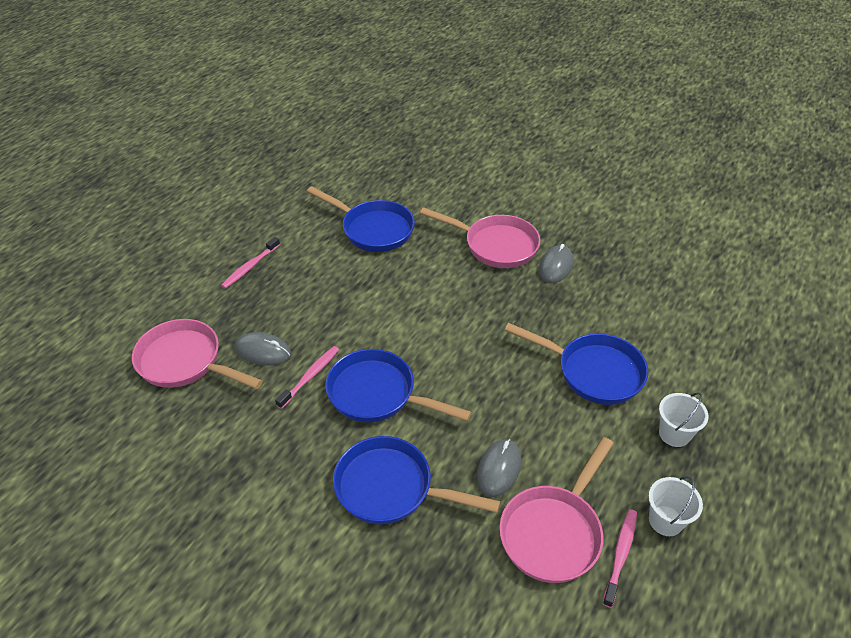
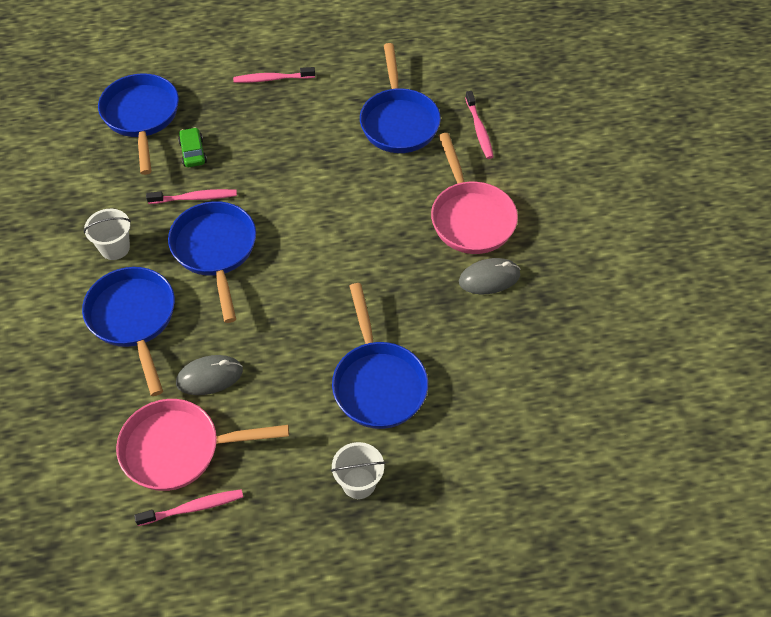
camera: 50 degrees right, 10 degrees up
(185, 362) = (141, 117): pink pan -> blue pan
(263, 351) = (193, 152): grey mouse -> green car
(426, 199) = (479, 129): none -> pink toothbrush
(665, 520) = (255, 523): white bucket -> white bucket (115, 248)

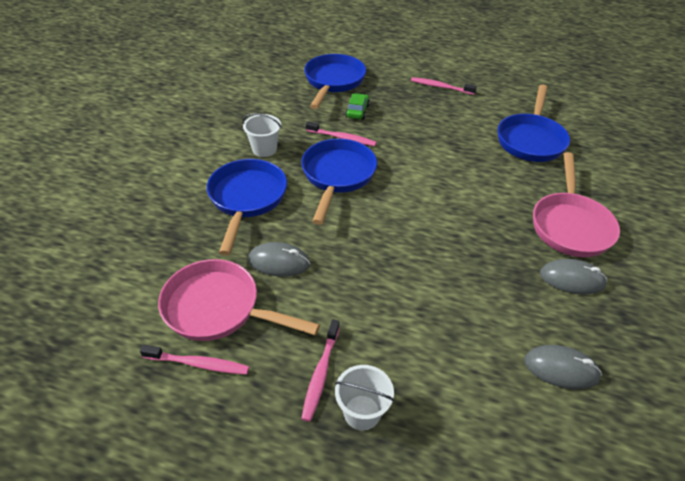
camera: 25 degrees right, 10 degrees down
(378, 383) = (425, 326): blue pan -> none
(479, 129) = (601, 165): pink toothbrush -> pink toothbrush (321, 373)
(505, 371) = (561, 369): none -> grey mouse

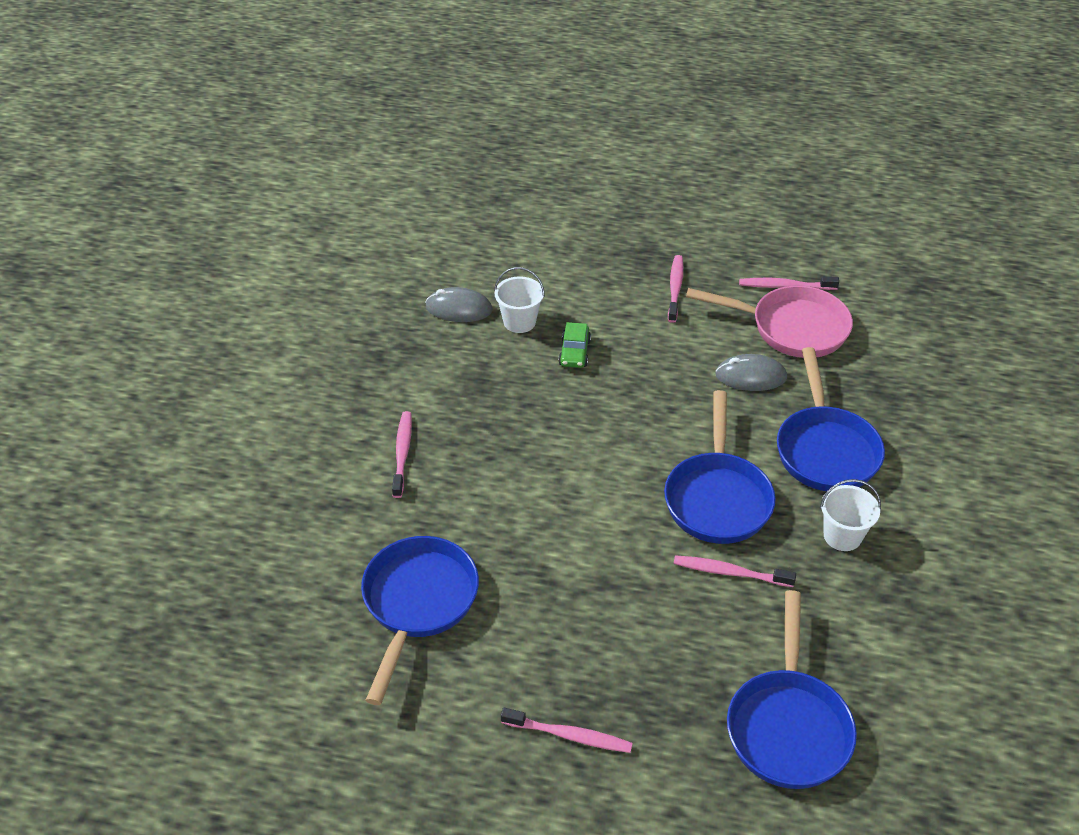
camera: 175 degrees right, 0 degrees up
(357, 111) = (720, 641): green car -> green car (574, 352)
(362, 412) = (634, 267): white bucket -> white bucket (519, 322)
(570, 225) = (402, 453): pink pan -> pink toothbrush
(572, 279) = (422, 387): grey mouse -> none

